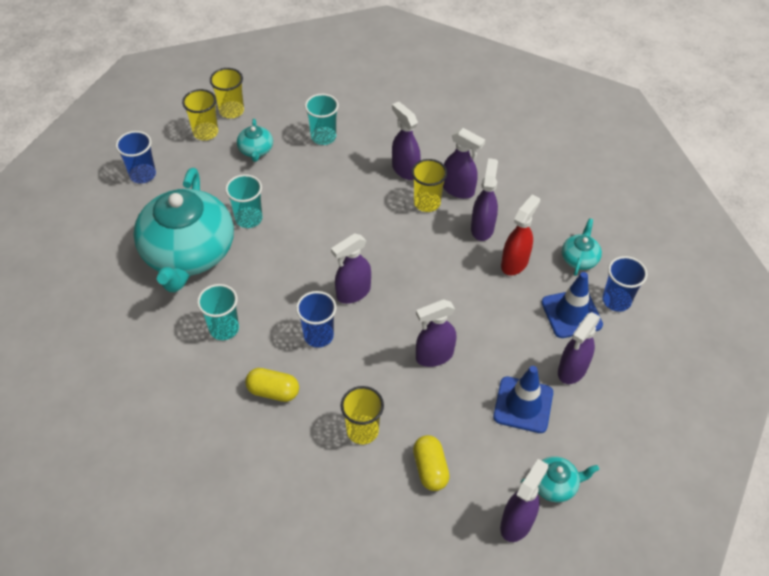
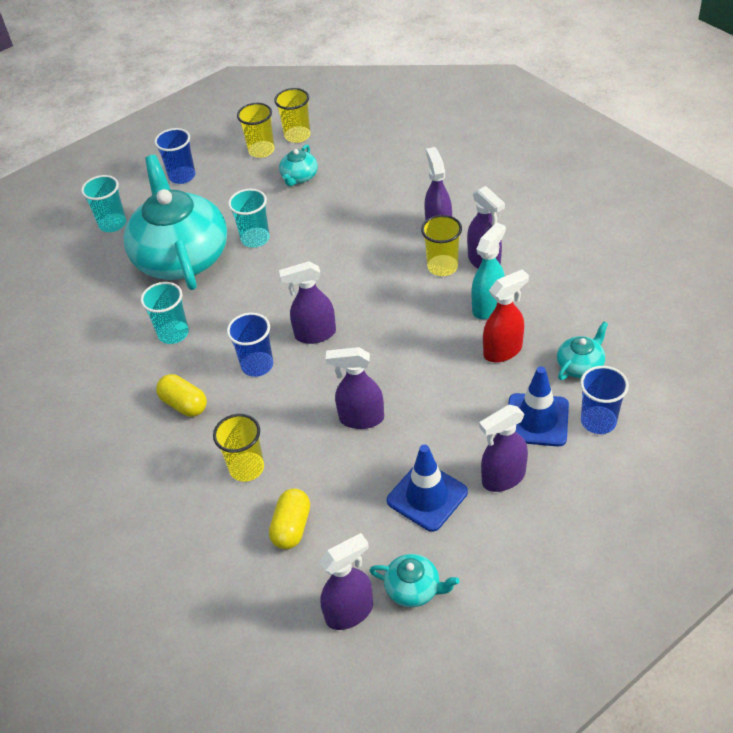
camera: 30 degrees right, 5 degrees down
(188, 253) = (181, 257): turquoise teapot -> turquoise teapot turned 135 degrees clockwise
(323, 137) = (373, 179): turquoise cup -> turquoise cup (112, 224)
(482, 228) = (488, 306): purple spray bottle -> turquoise spray bottle

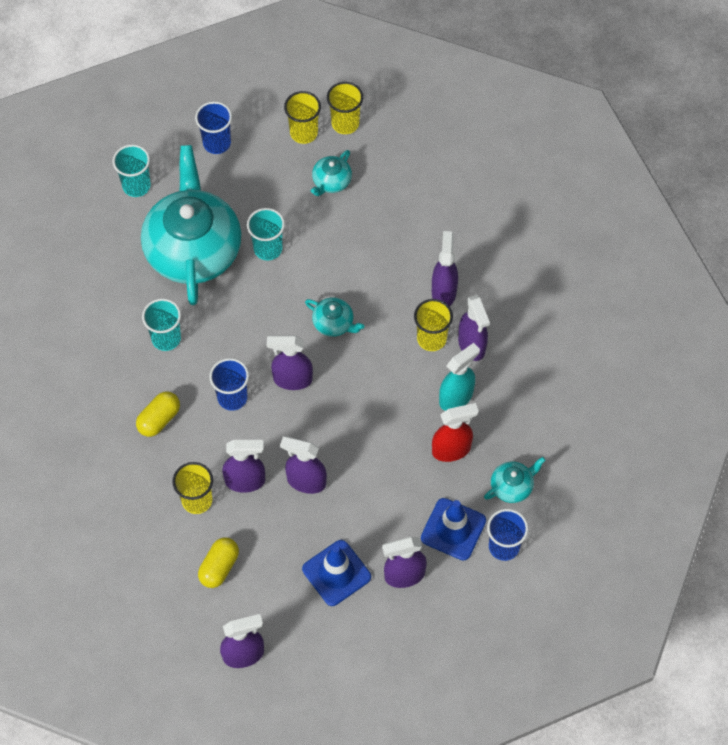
camera: 10 degrees right, 15 degrees up
(184, 404) = (159, 419): yellow capsule -> yellow capsule turned 75 degrees clockwise
(295, 435) = (245, 481): none -> purple spray bottle
(414, 589) = (299, 650): turquoise teapot -> turquoise teapot (334, 323)

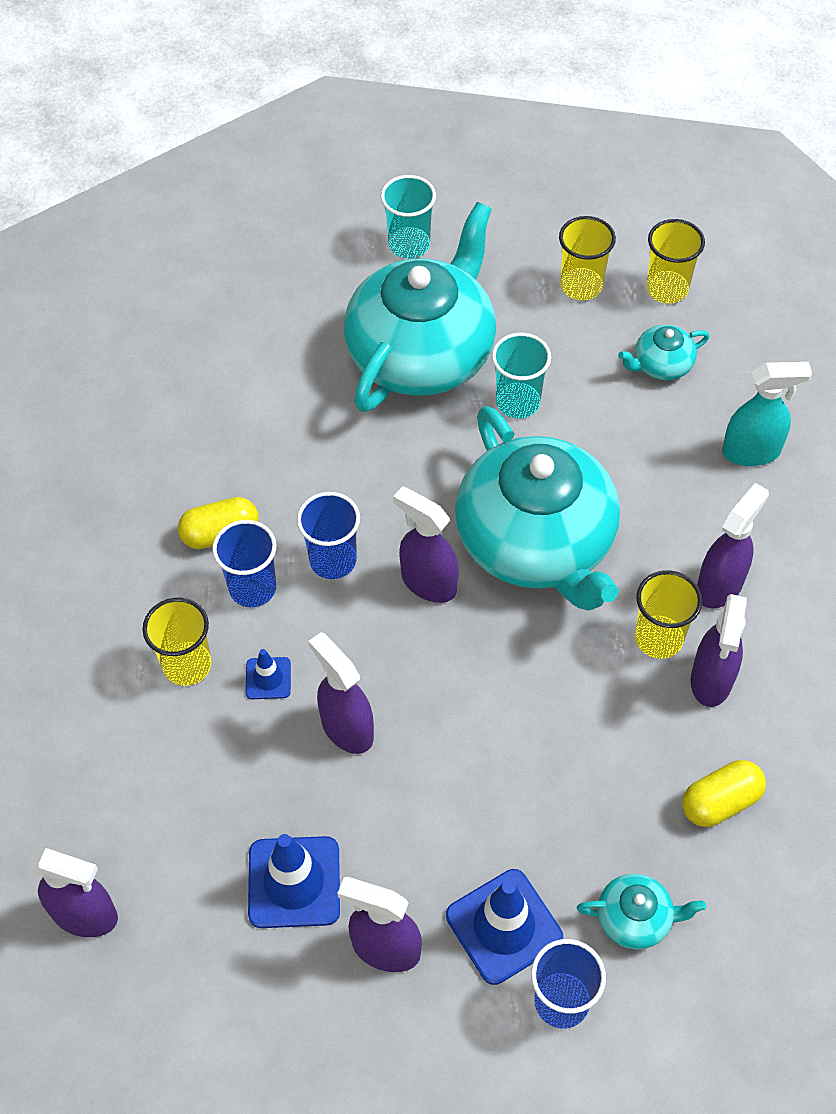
camera: 35 degrees right, 5 degrees down
(166, 338) = (306, 440): turquoise cup -> none
(217, 143) = (545, 246): blue cup -> blue cup (252, 588)
(219, 567) = (147, 772): yellow capsule -> yellow capsule (720, 802)
(245, 481) = (268, 678): purple spray bottle -> blue traffic cone
(334, 323) = (537, 542): turquoise teapot -> turquoise teapot, size x2.45
(345, 123) = (730, 305): yellow cup -> yellow cup (581, 286)
(451, 450) = (581, 809): red spray bottle -> none
(456, 397) = (639, 739): turquoise spray bottle -> turquoise spray bottle (751, 451)

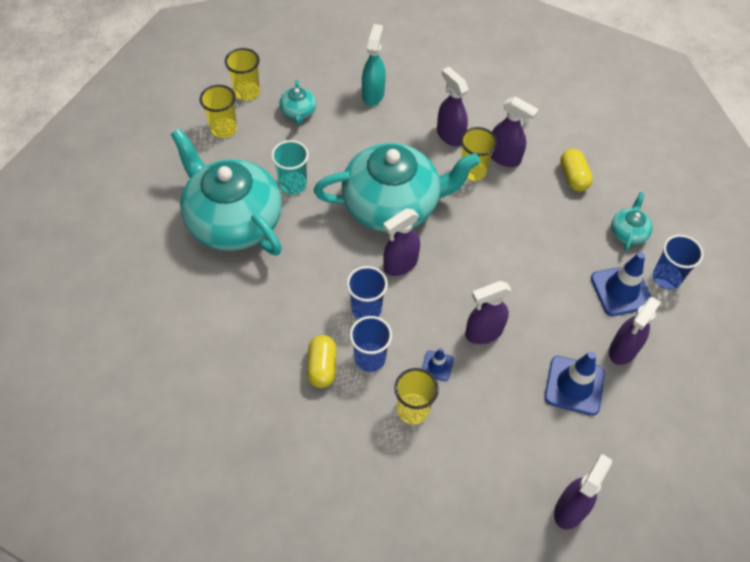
camera: 75 degrees left, 0 degrees up
(409, 244) = (143, 203): turquoise cup -> none

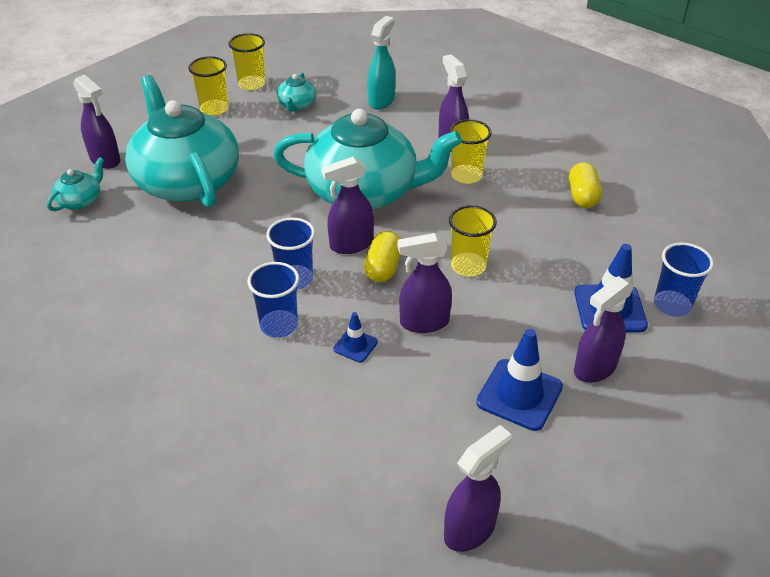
camera: 15 degrees right, 15 degrees down
(293, 184) = (264, 161): turquoise cup -> none
(322, 367) = (220, 324): yellow capsule -> yellow capsule (383, 267)
(413, 409) = (308, 384): yellow cup -> yellow cup (468, 266)
(504, 157) = (507, 169): purple spray bottle -> purple spray bottle (105, 160)
(628, 232) = (635, 255): turquoise teapot -> turquoise teapot (81, 201)

